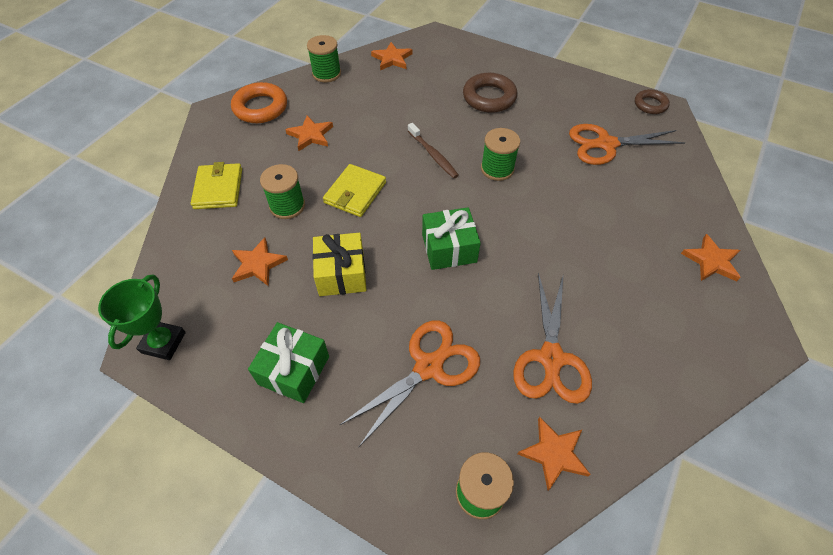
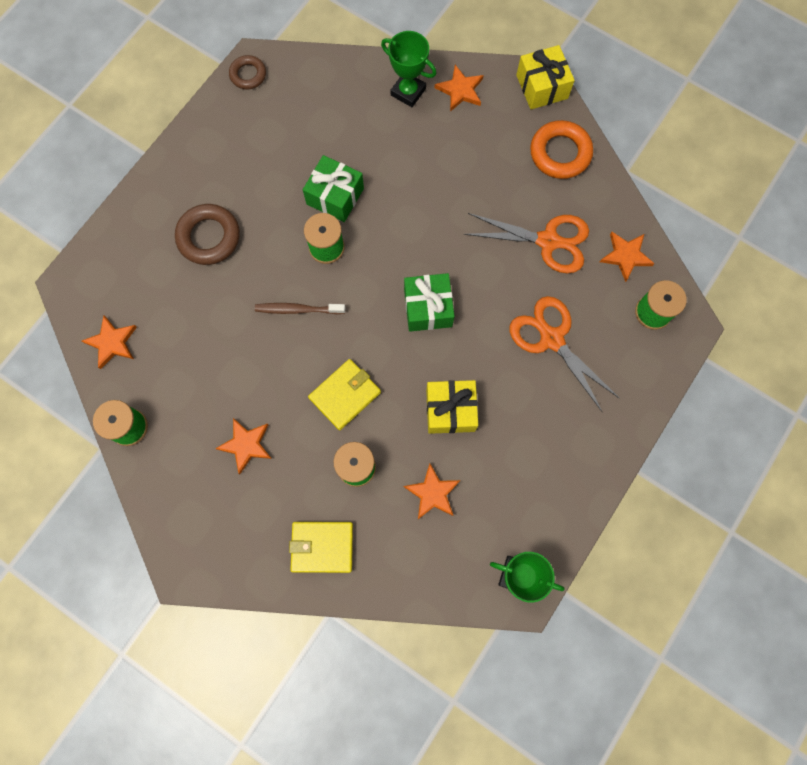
camera: 85 degrees left, 20 degrees up
(260, 108) = (185, 509): orange ring -> orange ring (560, 153)
(294, 370) = (550, 452): green gift -> green gift (335, 196)
(355, 192) = (345, 395): yellow wallet -> yellow wallet turned 75 degrees counterclockwise
(433, 155) = (298, 309): brown toothbrush -> brown toothbrush turned 150 degrees counterclockwise
(606, 144) = (304, 134): orange scissors -> none
(687, 216) = (408, 92): none -> green trophy
(757, 343) = (542, 87): none -> yellow gift

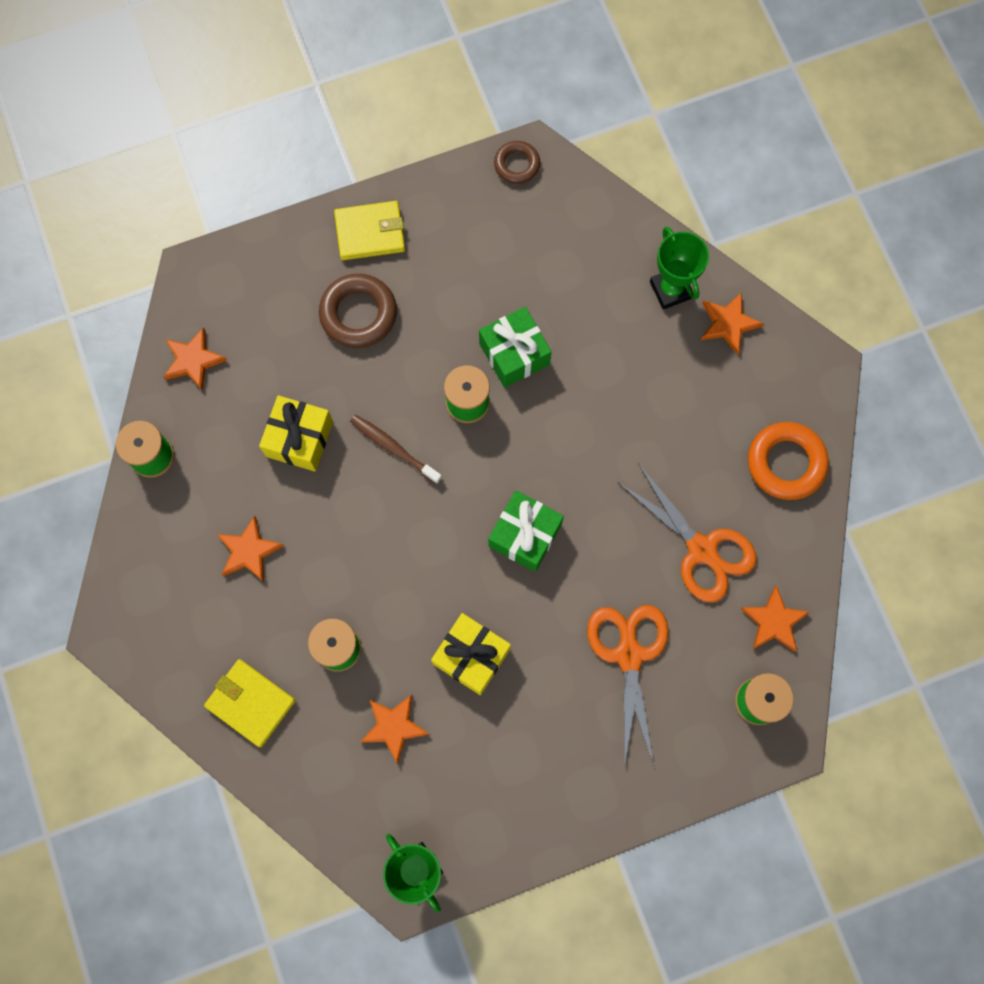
camera: 35 degrees right, 0 degrees up
(345, 395) = (378, 568): yellow wallet -> yellow wallet (370, 233)
(542, 87) = (820, 376): yellow gift -> yellow gift (299, 439)

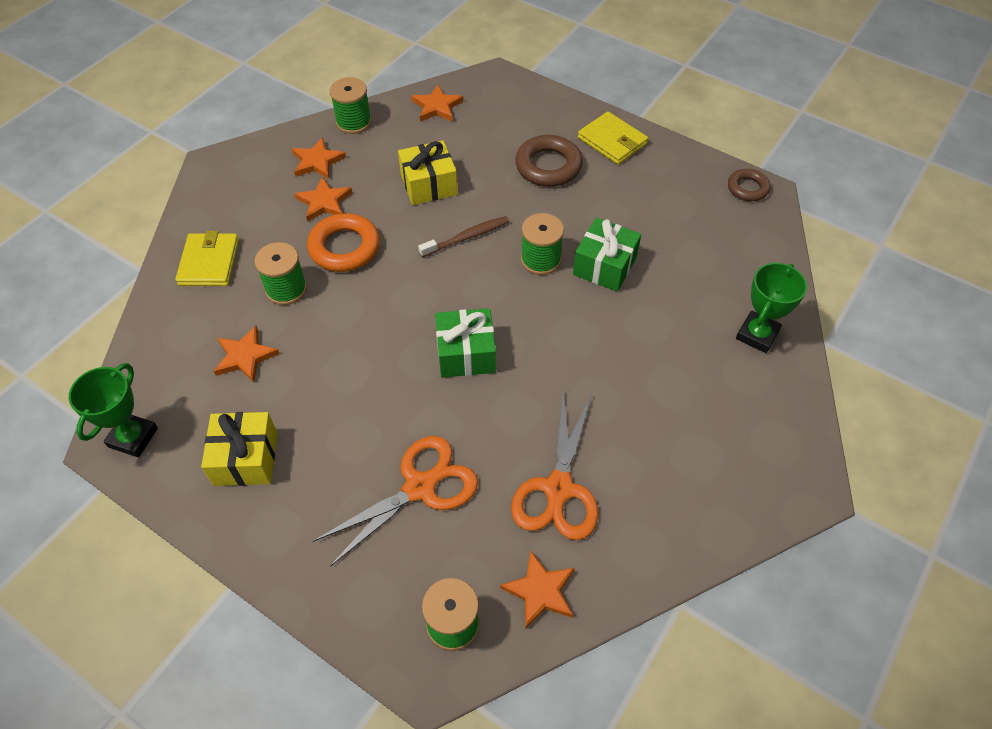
camera: 55 degrees right, 20 degrees down
(393, 448) = (467, 237): brown toothbrush -> brown toothbrush turned 60 degrees clockwise
(471, 656) = (338, 374): yellow gift -> yellow gift (245, 458)
(728, 323) = (771, 391): orange star -> orange star (317, 161)
(786, 463) = (695, 510): orange ring -> orange ring (344, 247)

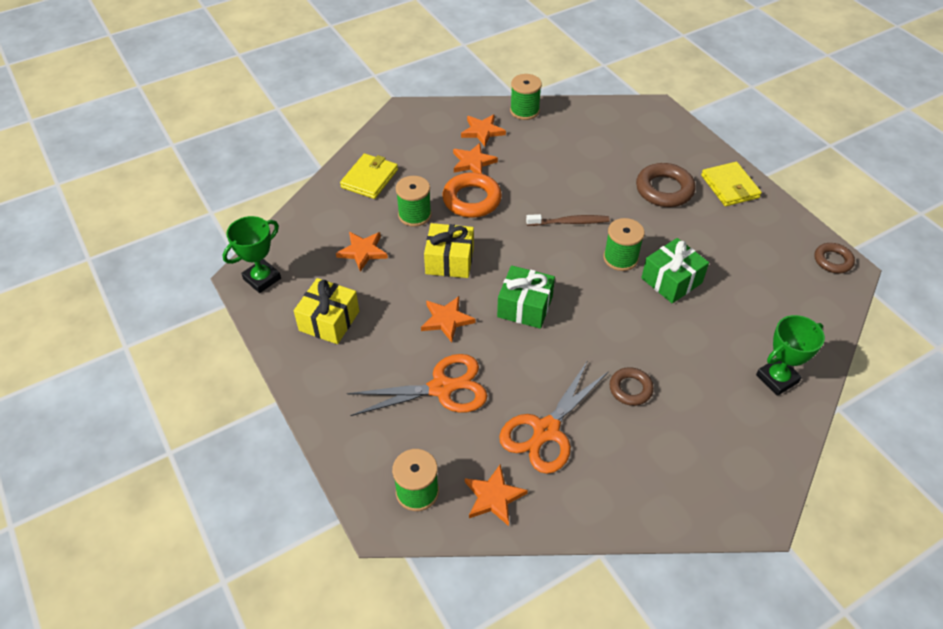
camera: 25 degrees right, 5 degrees down
(429, 185) = (559, 174): yellow gift -> yellow gift (449, 261)
(437, 107) = (596, 118): orange star -> orange star (446, 320)
(622, 404) = (630, 389): none -> brown ring

